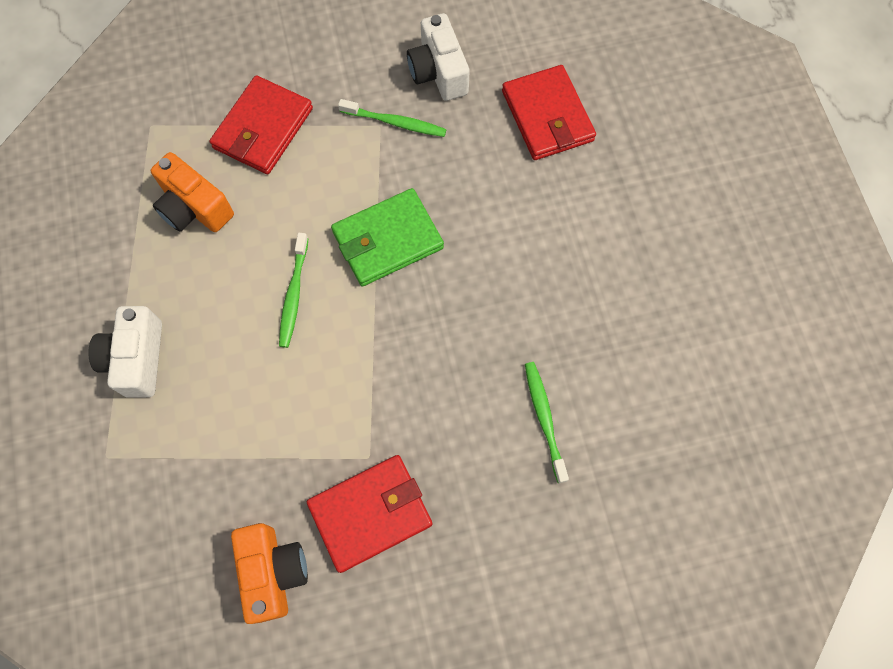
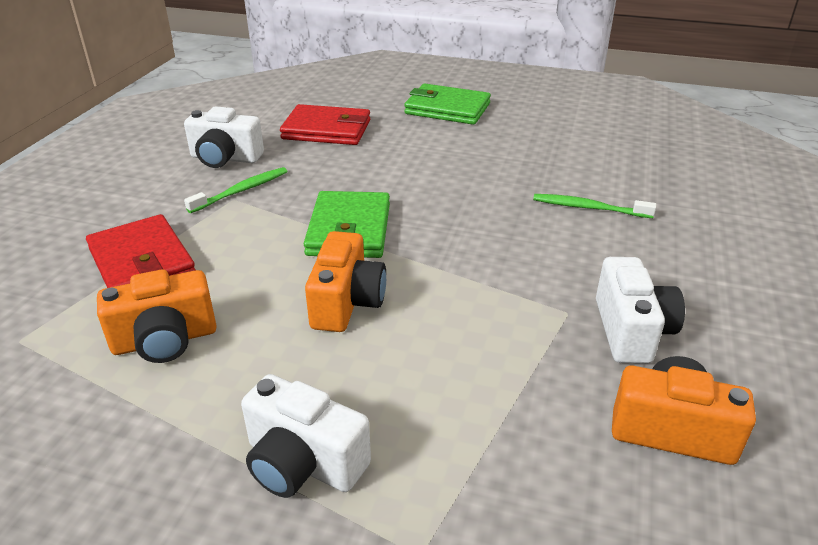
camera: 60 degrees left, 35 degrees down
(294, 295) = (347, 302): green toothbrush -> orange camera
(370, 513) = (631, 331): red wallet -> white camera
(674, 197) = (447, 109): none -> green wallet

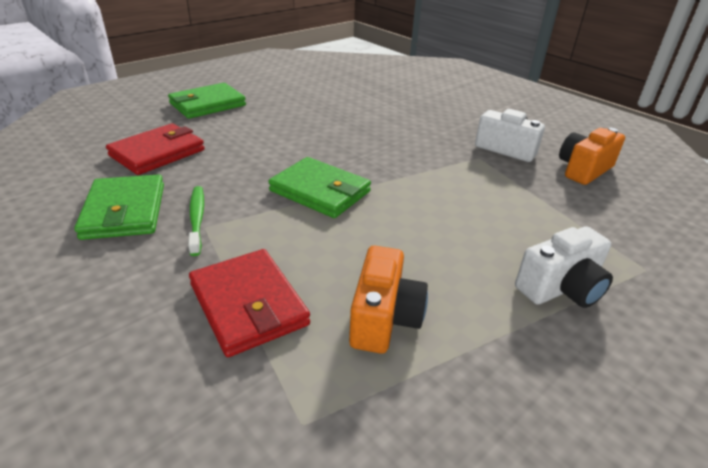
camera: 60 degrees left, 0 degrees up
(142, 262) = (248, 305): red wallet -> red wallet turned 60 degrees clockwise
(225, 158) = (124, 211): white camera -> green wallet
(347, 302) = (408, 220): orange camera -> none
(589, 208) = (388, 115): green toothbrush -> none

